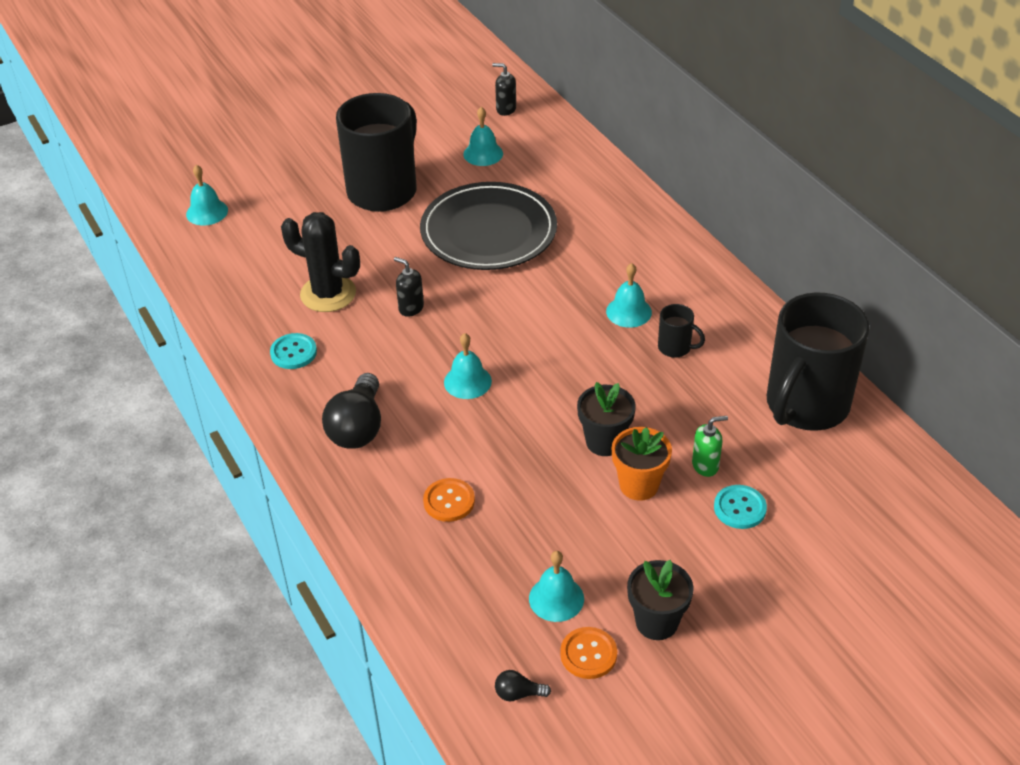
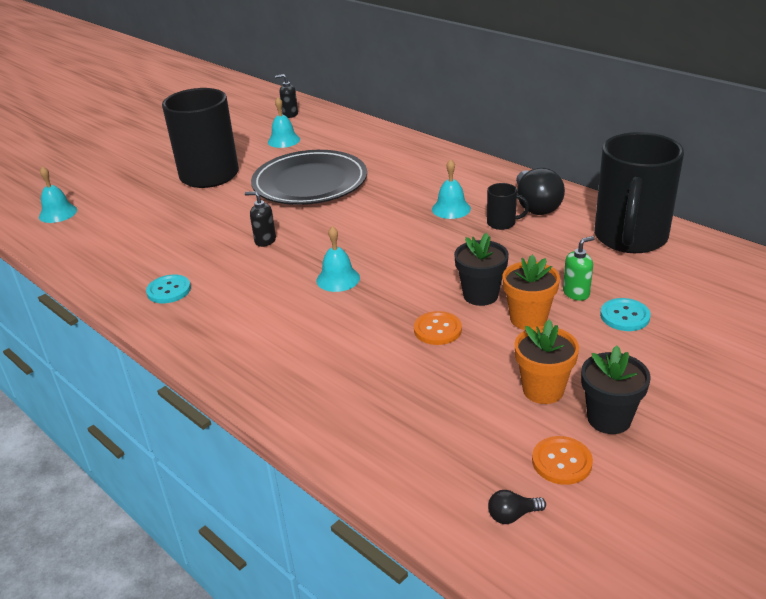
camera: 15 degrees left, 10 degrees down
(328, 294) = (187, 245): black cactus -> none
(358, 427) = (250, 332): black light bulb -> black light bulb (535, 206)
(449, 501) = (362, 368): orange button -> orange button (437, 329)
(556, 598) = (504, 422): turquoise bell -> none
(610, 573) = (543, 390): none -> orange flower pot

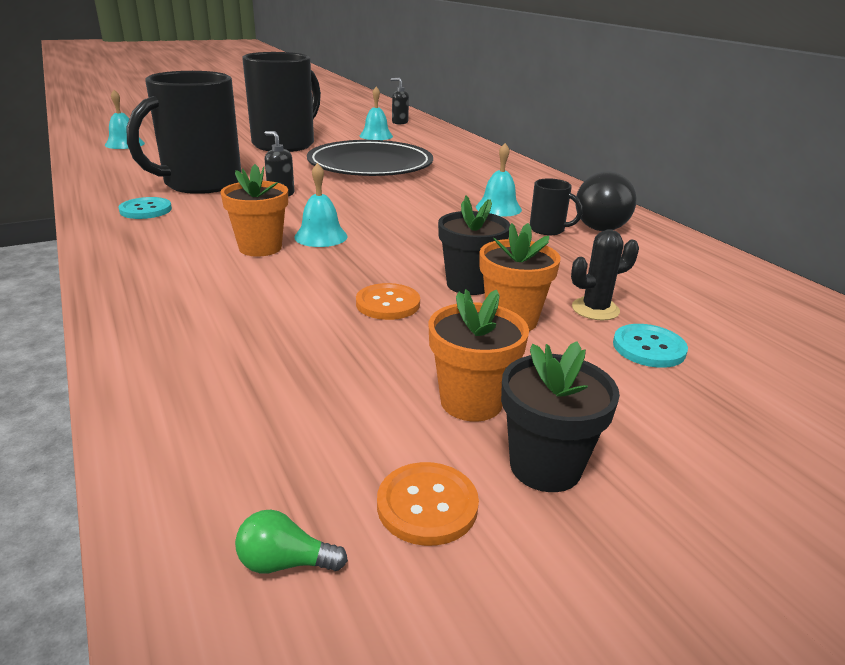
camera: 15 degrees right, 5 degrees down
(302, 304) = (260, 248): none -> orange flower pot
(512, 515) = (285, 562): black light bulb -> green light bulb
(576, 293) = (595, 309): green soap dispenser -> black cactus
(630, 238) = (703, 273): black mug -> black mug (200, 184)

